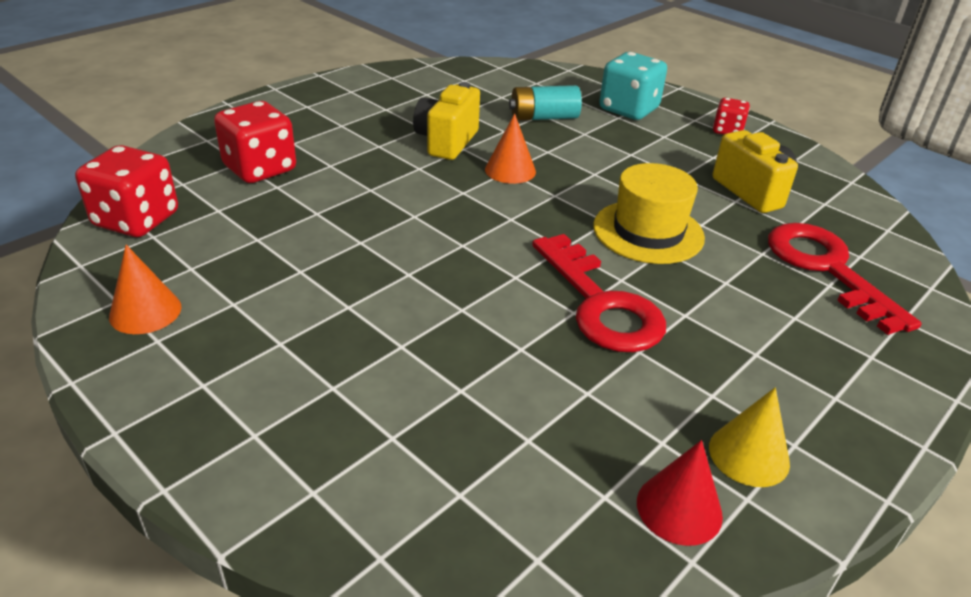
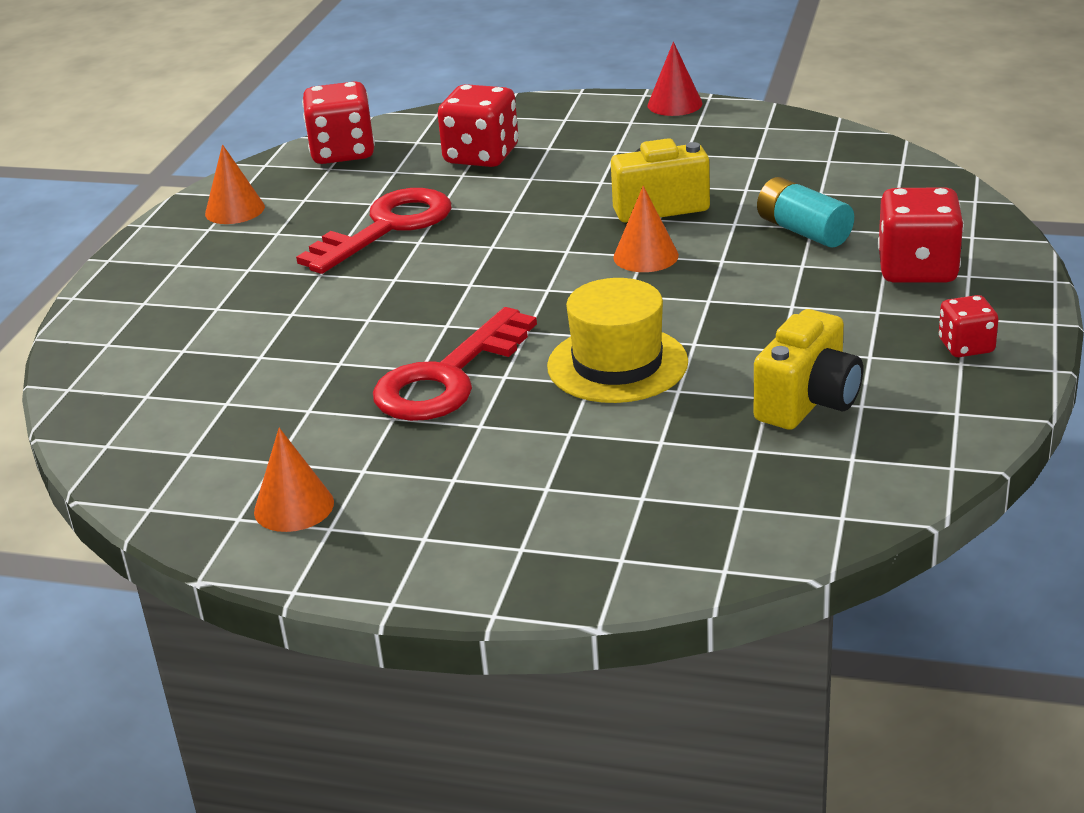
camera: 65 degrees right, 5 degrees down
(628, 109) = (917, 269): turquoise dice -> red dice
(679, 508) = (201, 489): red cone -> red cone (675, 104)
(749, 455) = (294, 507): yellow cone -> orange cone
(827, 269) = (676, 489): red key -> red key (387, 227)

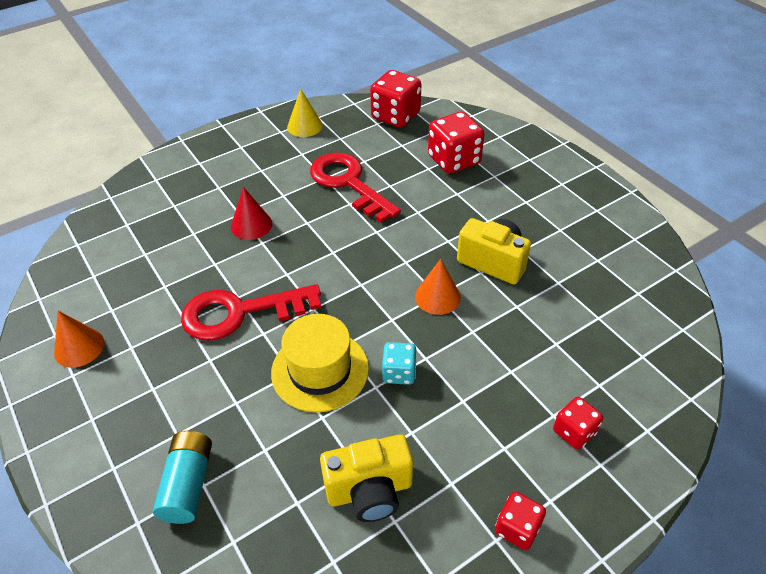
camera: 40 degrees right, 15 degrees up
(235, 210) = (305, 126): orange cone -> yellow cone
(387, 227) = (348, 183): red key -> red key turned 120 degrees counterclockwise
(675, 104) = (603, 185): red cone -> red cone (251, 225)
(700, 322) = (399, 373): none -> turquoise dice
(803, 231) = (547, 343): turquoise battery -> turquoise battery (188, 484)
(917, 269) = (574, 432): red dice -> red dice, size x0.57

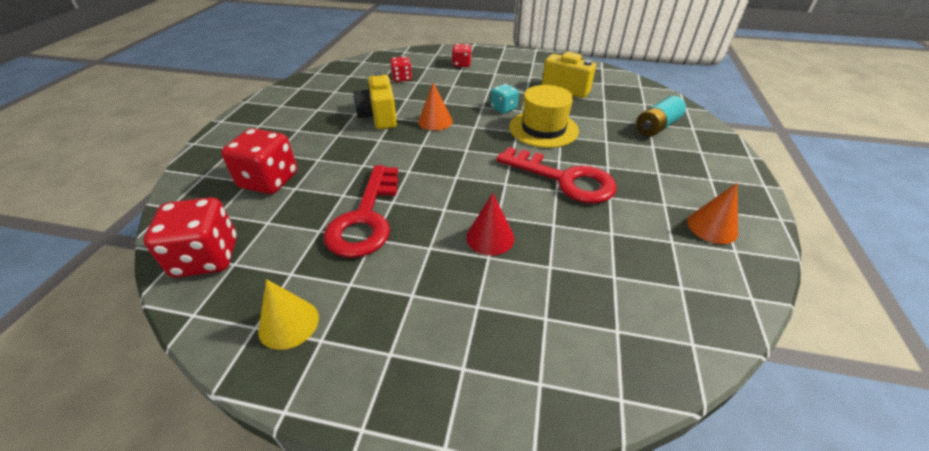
camera: 135 degrees left, 5 degrees down
(517, 528) = (522, 60): red dice -> red dice (402, 78)

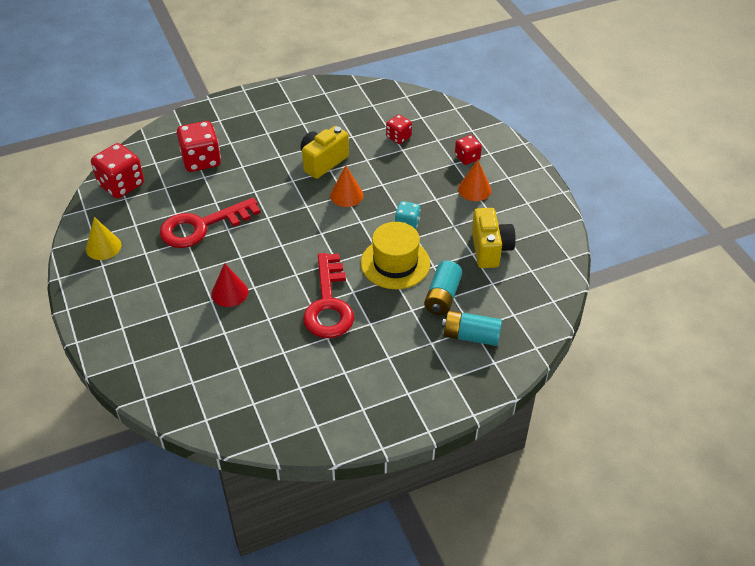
camera: 55 degrees right, 5 degrees up
(601, 123) = (442, 296): none -> turquoise battery
(712, 227) = (335, 406): orange cone -> orange cone (474, 189)

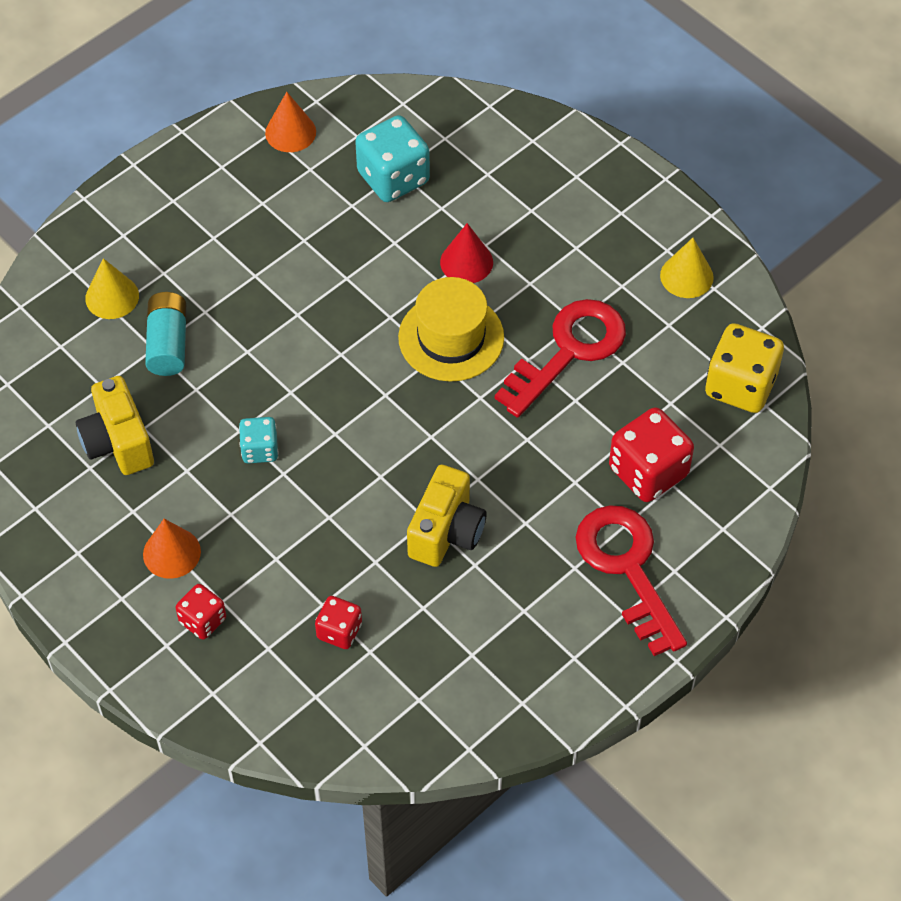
camera: 160 degrees right, 10 degrees up
(121, 185) = (740, 385): red dice -> yellow dice
(244, 363) = (393, 178): none -> turquoise dice
(328, 304) = (323, 285): red key -> red key (627, 568)
(346, 195) = (377, 476): orange cone -> orange cone (290, 132)
(395, 263) = (254, 376): yellow hat -> yellow hat (451, 337)
(471, 336) = (112, 297): turquoise battery -> yellow cone

